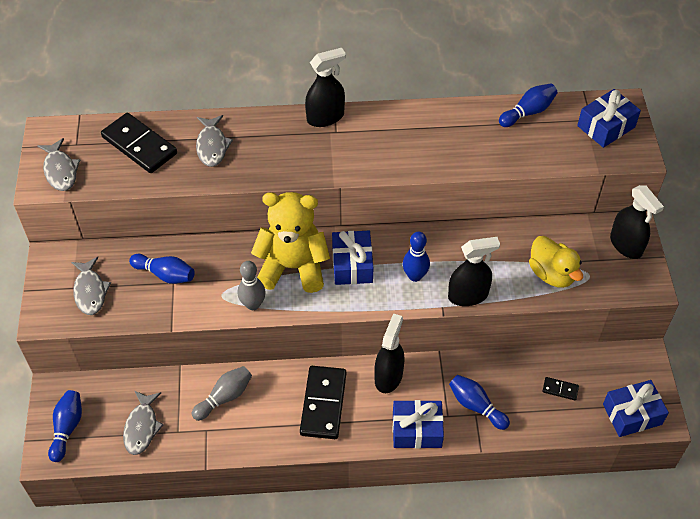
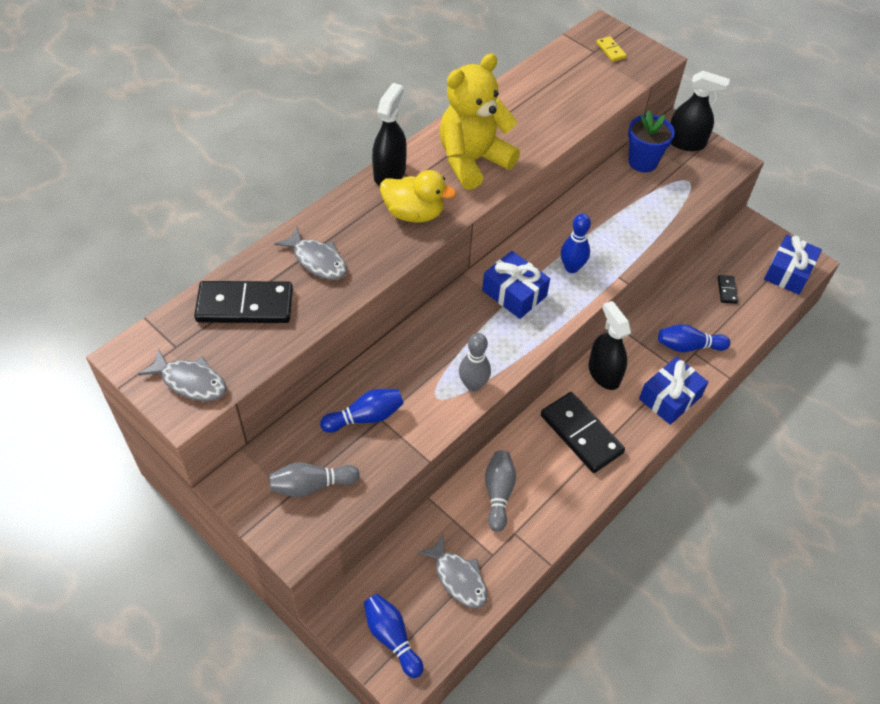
camera: 45 degrees left, 0 degrees up
(90, 291) = (311, 485): grey fish -> grey bowling pin
(293, 267) = (469, 329): yellow teddy bear -> yellow teddy bear (472, 161)
(468, 295) = (626, 254): black spray bottle -> none
(528, 112) = (544, 72): blue bowling pin -> none
(552, 274) = (663, 197): yellow duck -> yellow duck (414, 213)
(560, 389) = (727, 290): black domino -> black domino turned 60 degrees counterclockwise
(569, 236) = (642, 162): none -> blue flower pot
(606, 126) = (610, 50): blue gift -> yellow domino

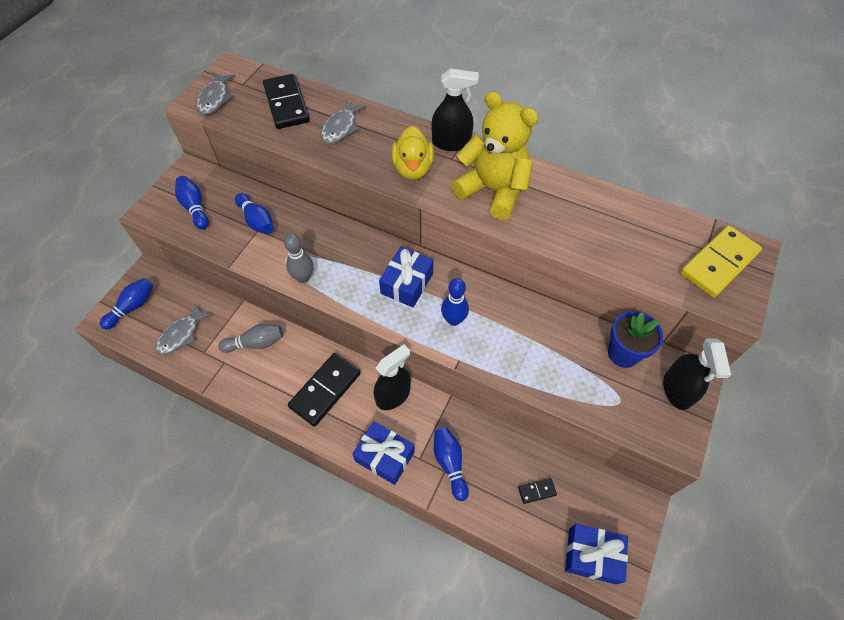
camera: 75 degrees right, 5 degrees up
(311, 485) = (195, 208): grey bowling pin -> blue bowling pin
(610, 50) = (718, 263): yellow domino -> yellow domino, size x2.22

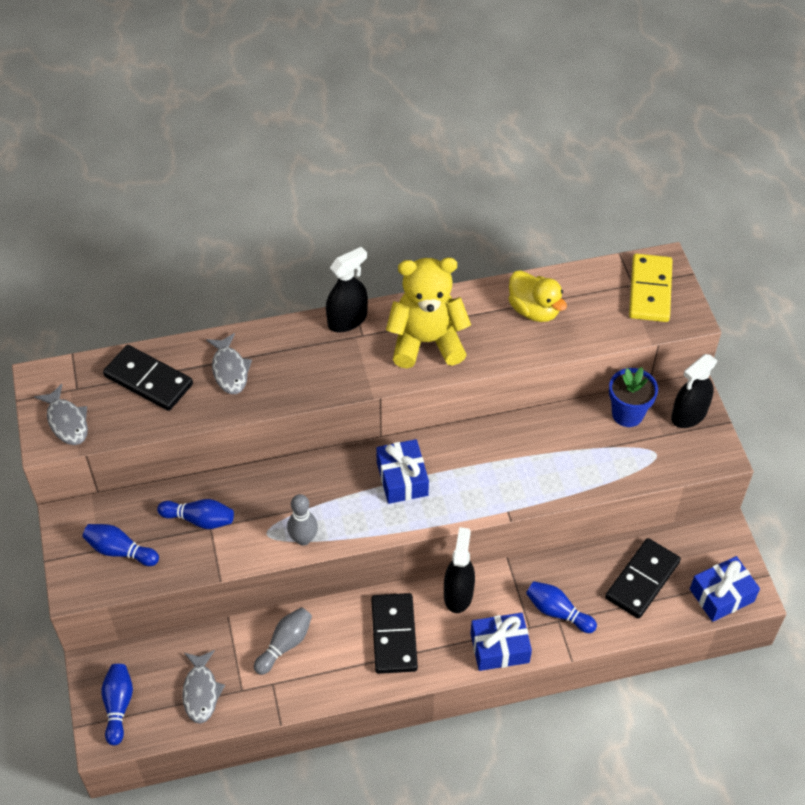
camera: 40 degrees left, 5 degrees down
(413, 168) = (338, 366): yellow duck -> yellow duck (534, 310)
(453, 320) = (472, 481): blue bowling pin -> none
(536, 491) = (642, 580): black domino -> black domino, size x2.22
(677, 390) = (688, 415): black spray bottle -> black spray bottle turned 90 degrees clockwise

